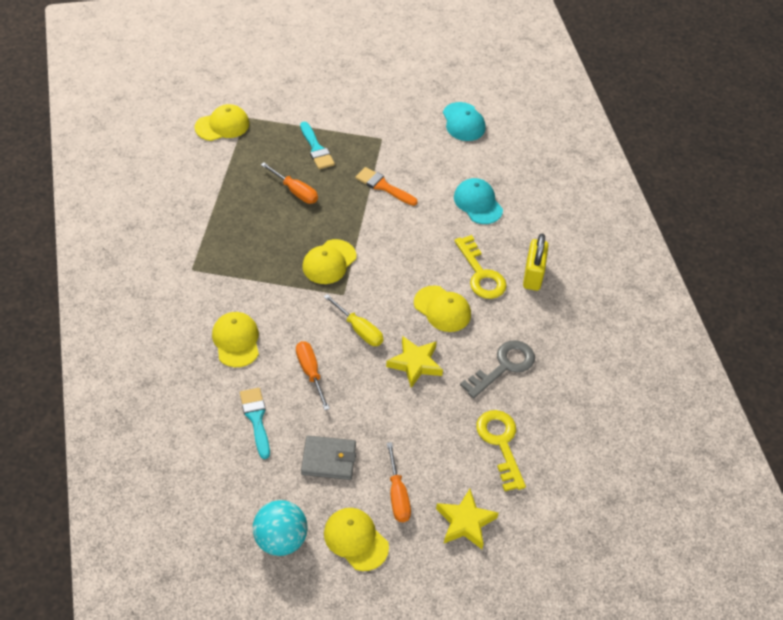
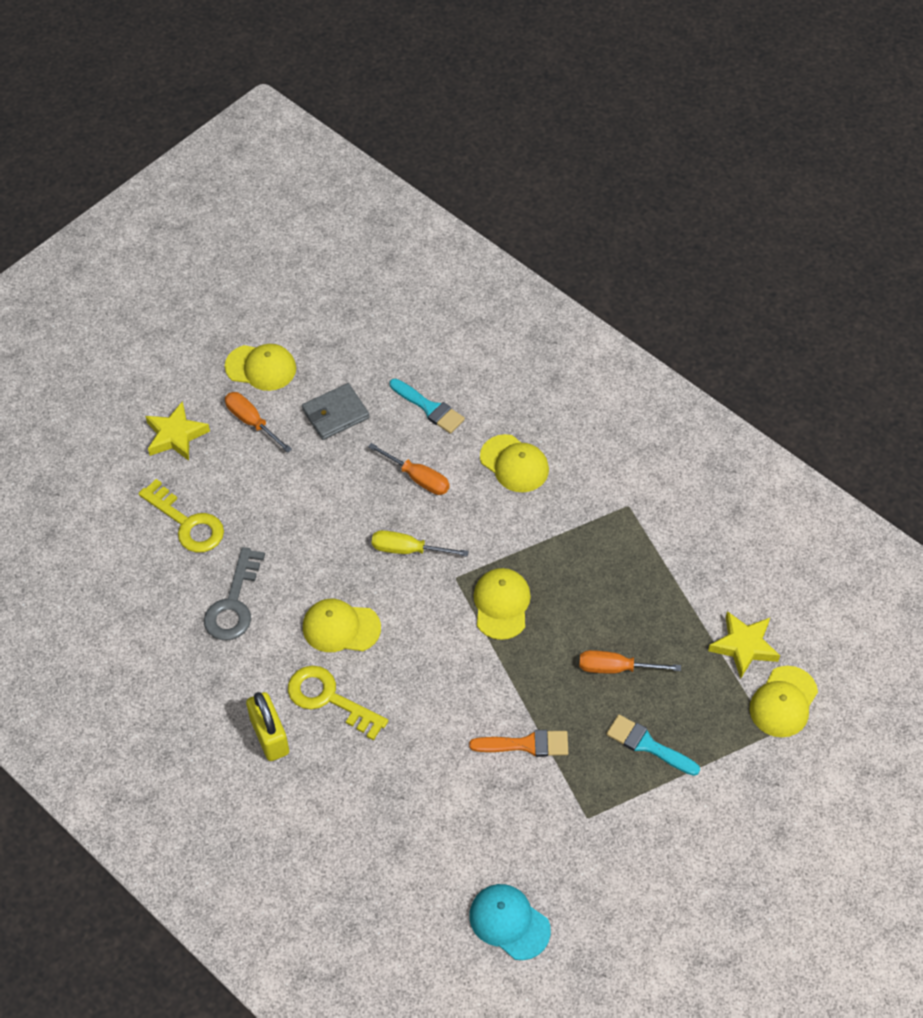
camera: 150 degrees right, 5 degrees up
(280, 539) = (323, 332): turquoise ball -> none
(415, 364) = (325, 550): yellow star -> yellow star (744, 646)
(478, 203) = (399, 797): turquoise cap -> none

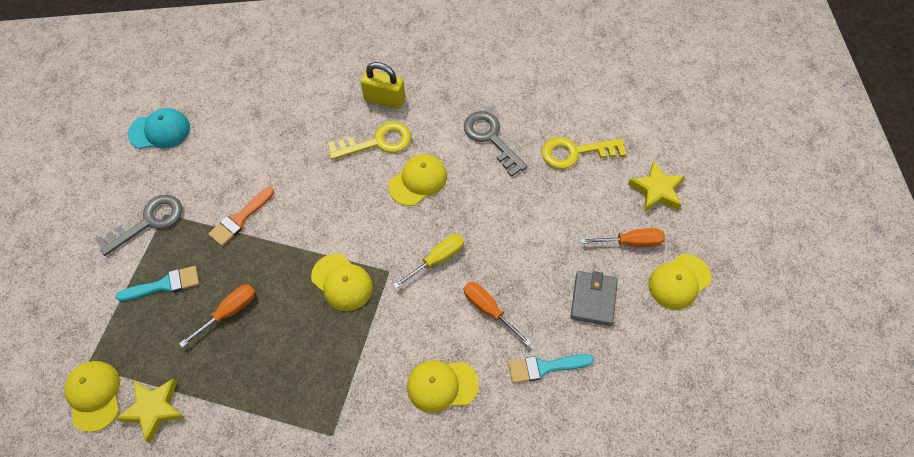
camera: 130 degrees right, 5 degrees up
(418, 478) = (489, 310): orange screwdriver -> orange screwdriver turned 60 degrees clockwise
(609, 823) = (148, 222): none -> grey key

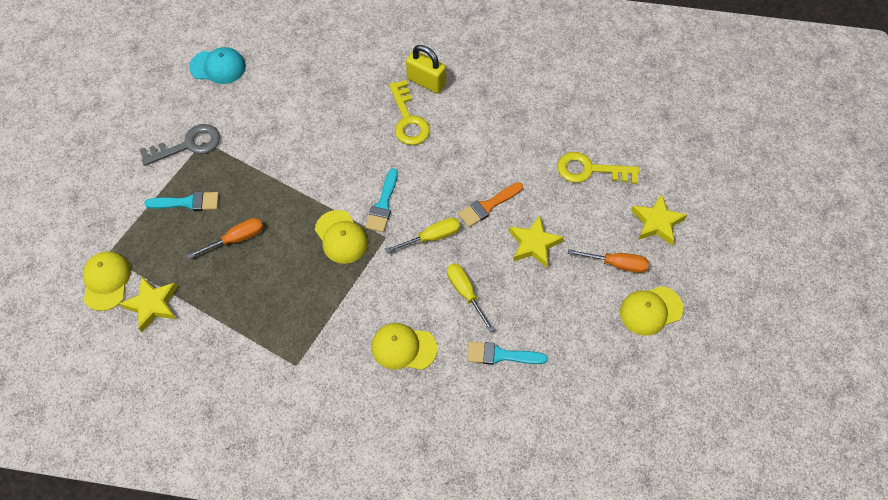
camera: 15 degrees right, 0 degrees up
(240, 219) = (267, 160): orange brush -> orange brush (488, 206)
(376, 237) = (383, 205): none -> turquoise brush
(377, 142) = (408, 119): yellow key -> yellow key turned 75 degrees clockwise
(418, 181) = (435, 163): yellow cap -> none
(489, 310) = (465, 293): orange screwdriver -> yellow screwdriver
(491, 138) = (514, 139): grey key -> none
(543, 241) = (534, 244): none -> yellow star
(593, 299) = (564, 307): grey wallet -> none

